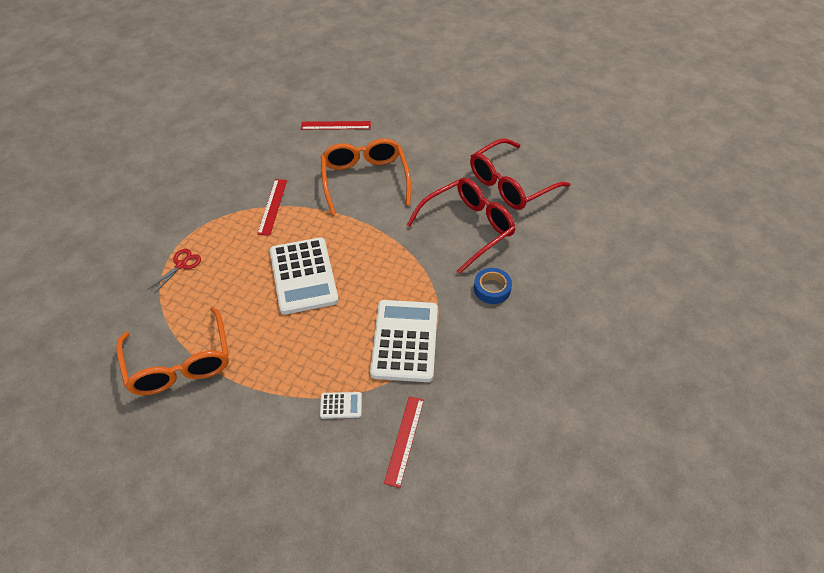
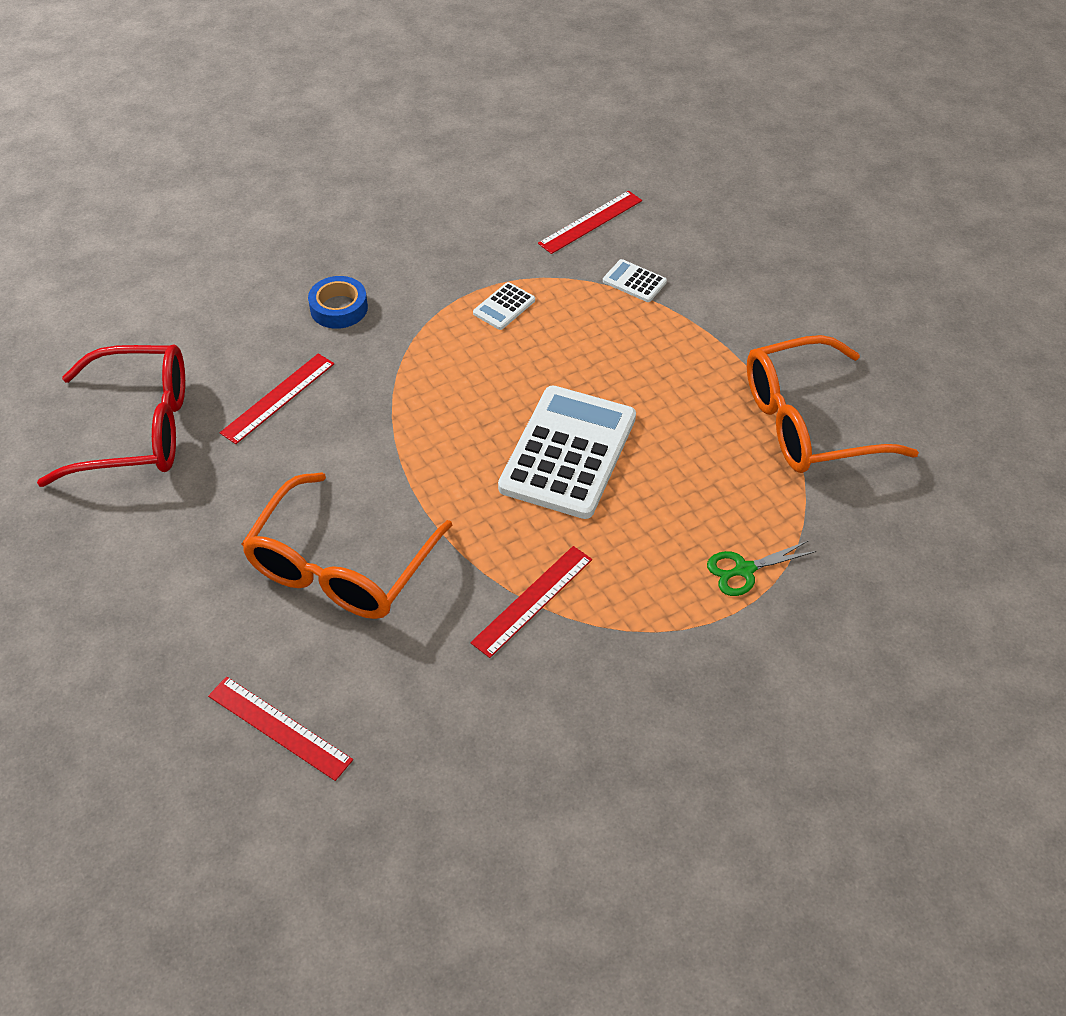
camera: 145 degrees left, 0 degrees up
(179, 363) = (809, 422): orange glasses -> orange glasses turned 120 degrees counterclockwise
(181, 265) = (744, 570): red scissors -> green scissors
(405, 341) = (504, 307): white calculator -> white calculator, size x0.42
(467, 228) = (278, 398): red glasses -> red ruler

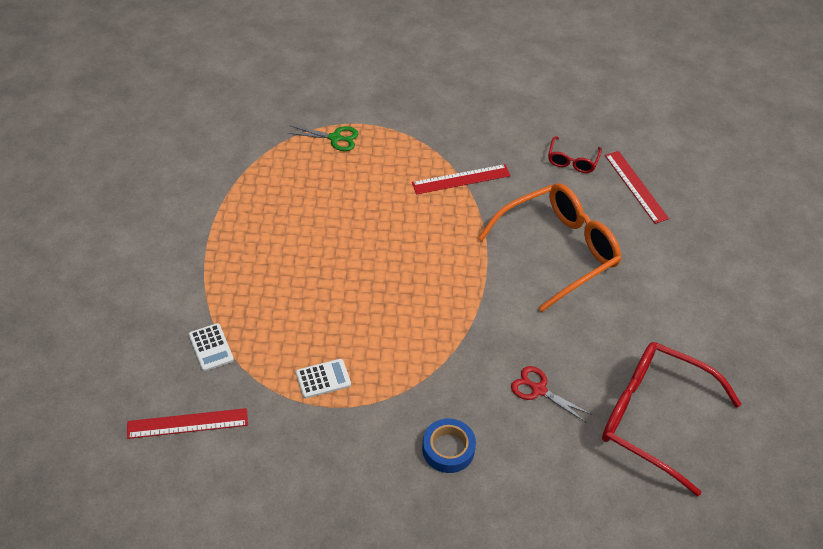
camera: 150 degrees left, 0 degrees up
(278, 398) = (538, 390): red ruler -> red scissors
(397, 721) = (572, 160): none -> red glasses
(568, 453) = (372, 247): white calculator -> none
(809, 422) = (211, 190): orange glasses -> none

